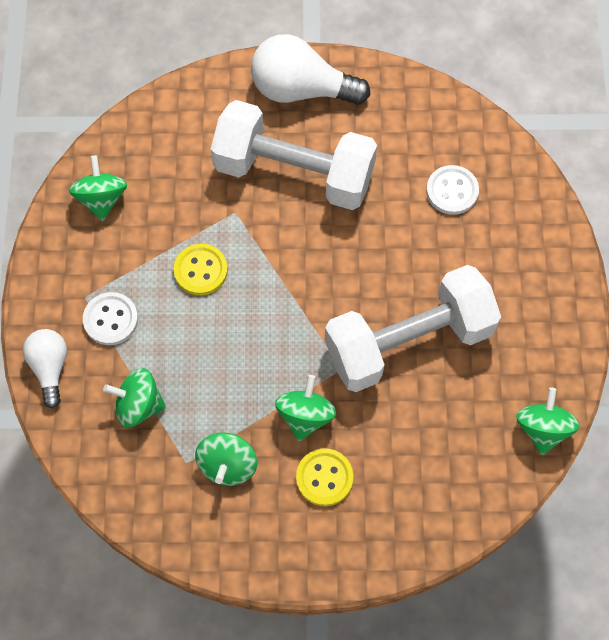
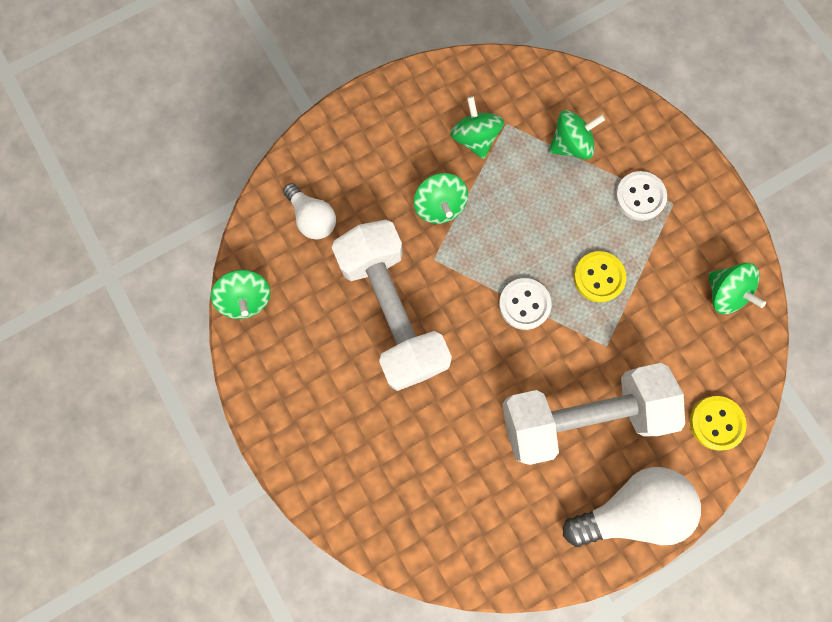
camera: 150 degrees right, 10 degrees up
(50, 368) = (656, 135): white light bulb -> white light bulb (312, 218)
(324, 478) = (397, 168): yellow button -> yellow button (716, 423)
(408, 341) = (392, 312): white dumbbell -> white dumbbell turned 60 degrees counterclockwise
(452, 191) = (431, 479): white button -> white button (524, 304)

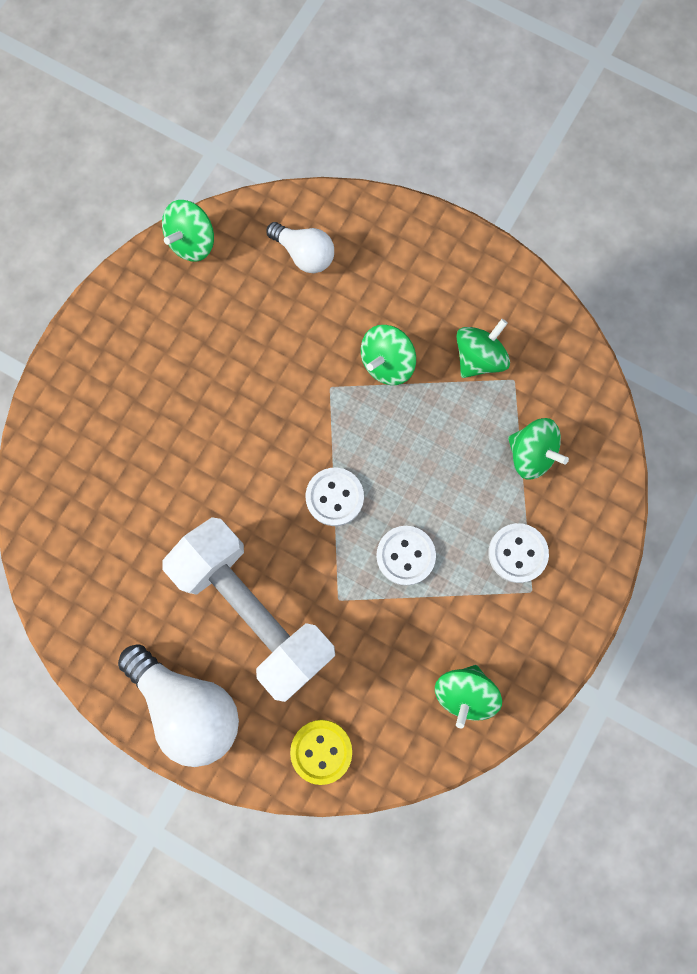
camera: 60 degrees right, 0 degrees up
(312, 218) = (304, 254): white light bulb -> white light bulb turned 75 degrees counterclockwise
(392, 312) = (255, 378): white dumbbell -> none
(598, 277) = (405, 555): yellow button -> white button

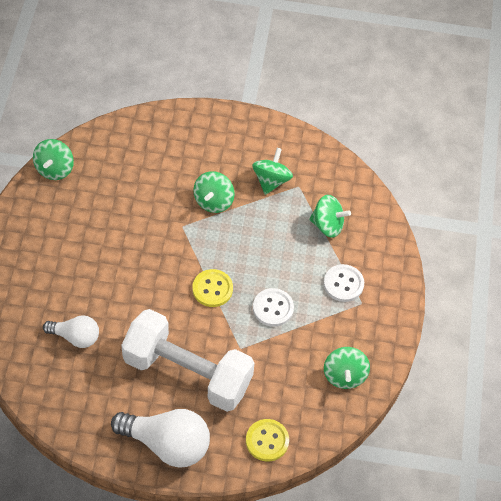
camera: 25 degrees left, 20 degrees down
(304, 254) = (133, 154): white light bulb -> white light bulb (75, 337)
(334, 497) = (212, 289): white button -> yellow button

